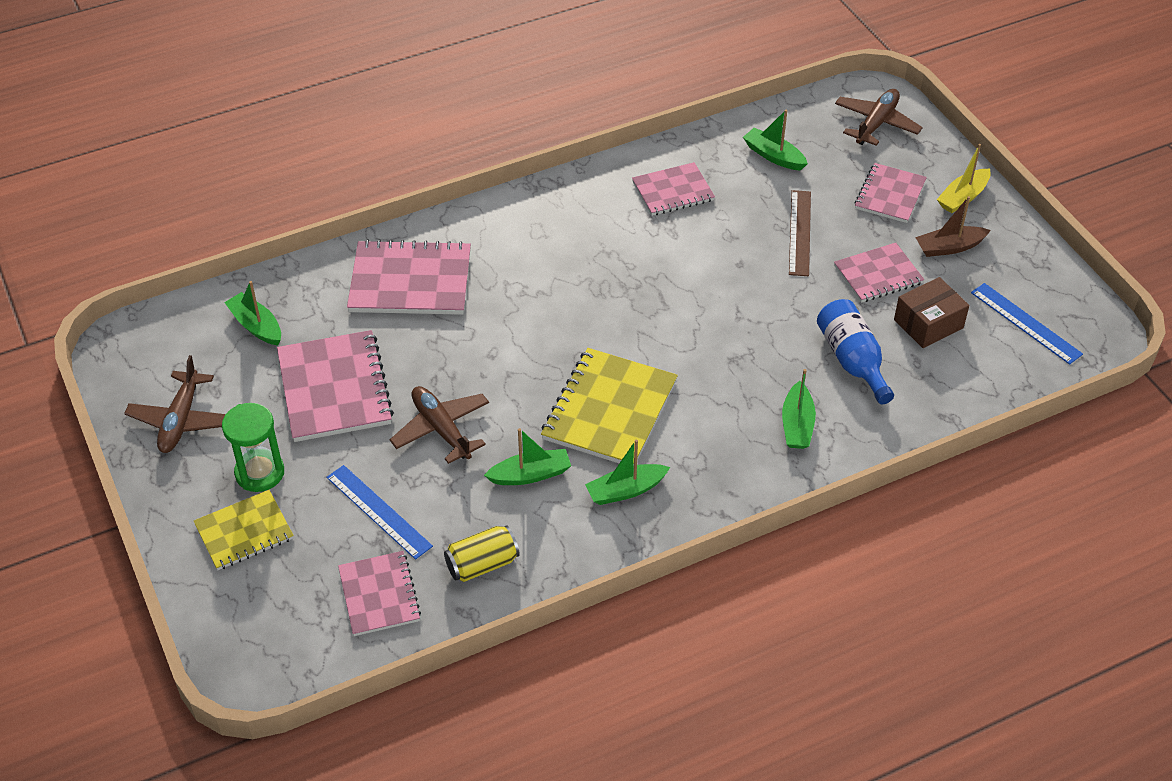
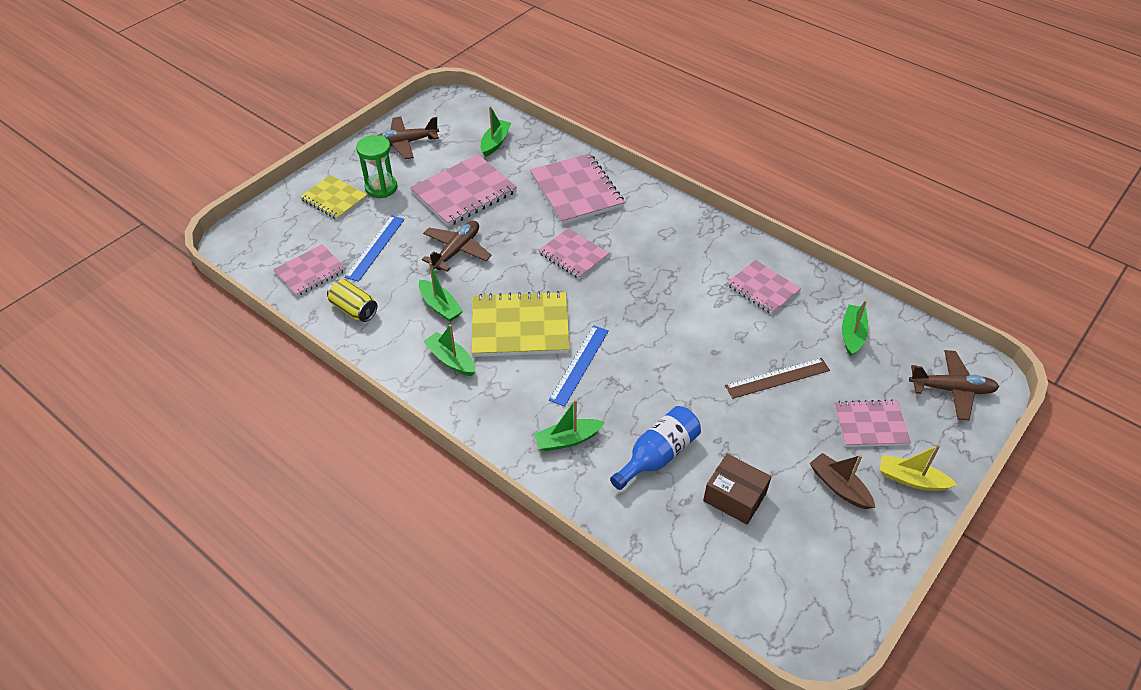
camera: 65 degrees right, 0 degrees up
(878, 274) = (767, 444): pink notebook -> pink notebook (573, 255)
(1026, 323) = (787, 573): blue ruler -> blue ruler (579, 365)

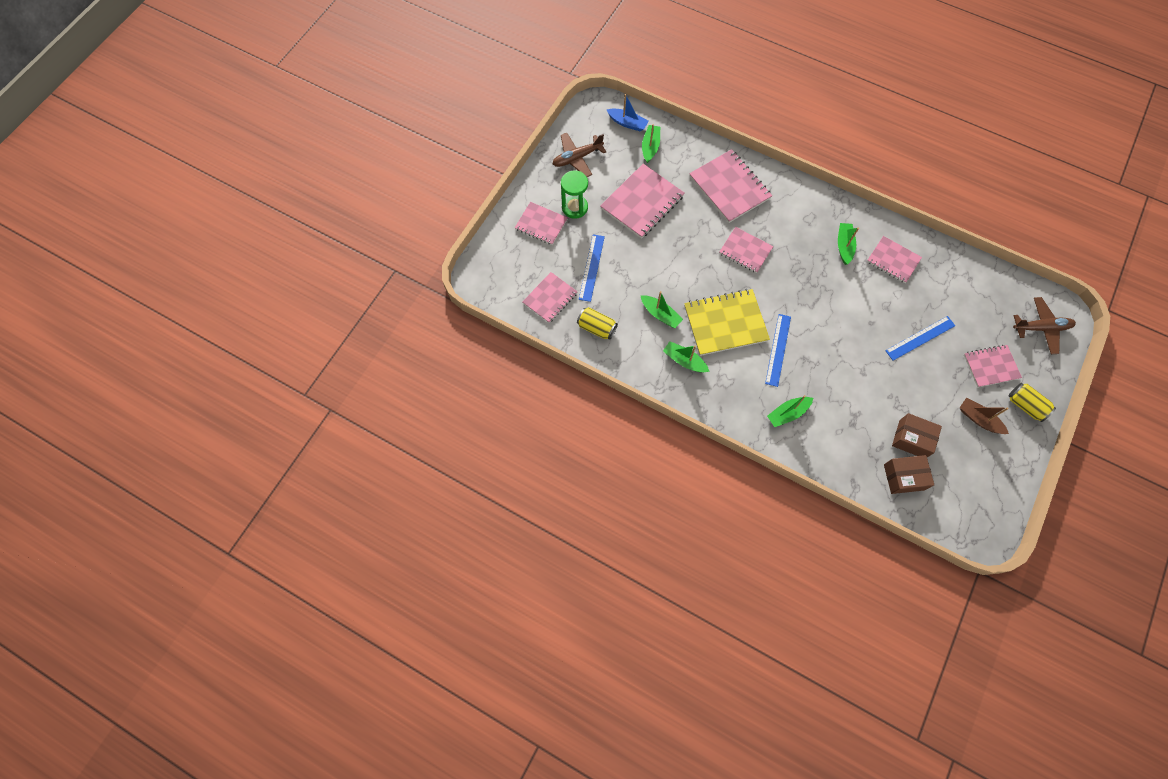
camera: 10 degrees left, 20 degrees up
(334, 199) = (541, 224): yellow notebook -> pink notebook
(457, 251) = (655, 261): brown plane -> none
(477, 119) = (627, 123): none -> blue boat
(657, 455) = (852, 415): blue bottle -> none
(710, 544) = (904, 477): none -> brown box
(777, 378) = (920, 338): brown ruler -> blue ruler
(852, 334) = (965, 292): green boat -> green boat (844, 246)
(911, 479) = (1025, 405): yellow boat -> yellow can

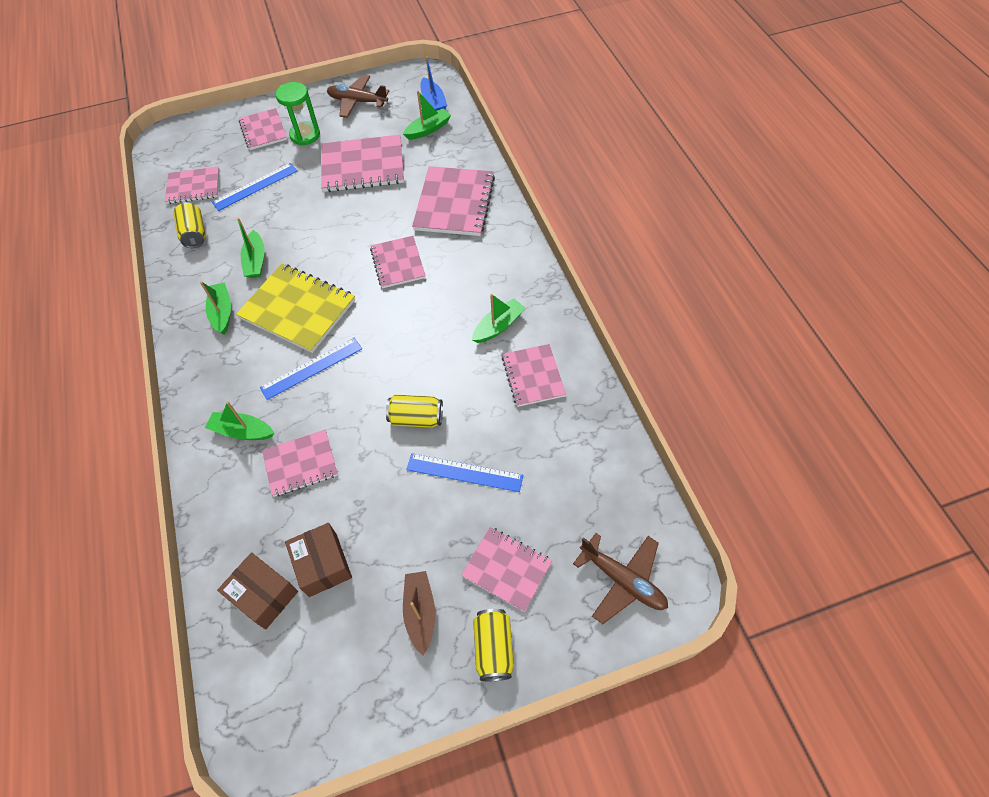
camera: 45 degrees right, 10 degrees down
(839, 403) = (300, 464): none -> pink notebook
(865, 330) = (416, 418): none -> yellow can

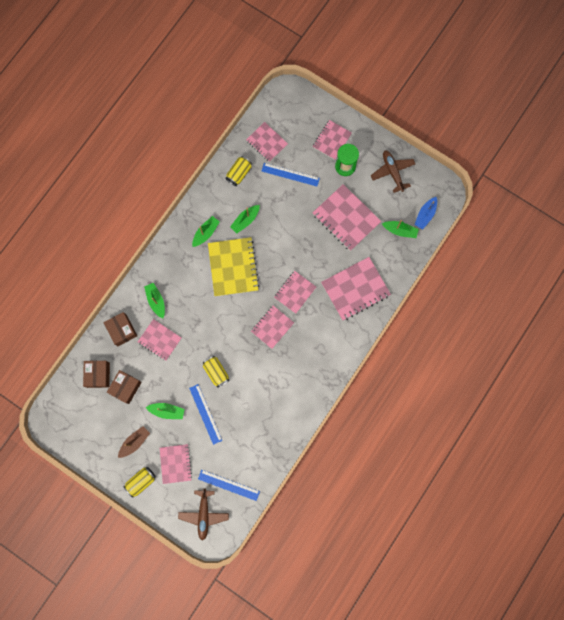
camera: 50 degrees right, 20 degrees up
(234, 508) = (122, 330): none -> brown box
(312, 368) = (207, 303): blue ruler -> blue ruler (228, 485)
(498, 326) = (292, 371): green boat -> green boat (167, 411)
(533, 376) = (276, 409): pink notebook -> pink notebook (272, 327)

